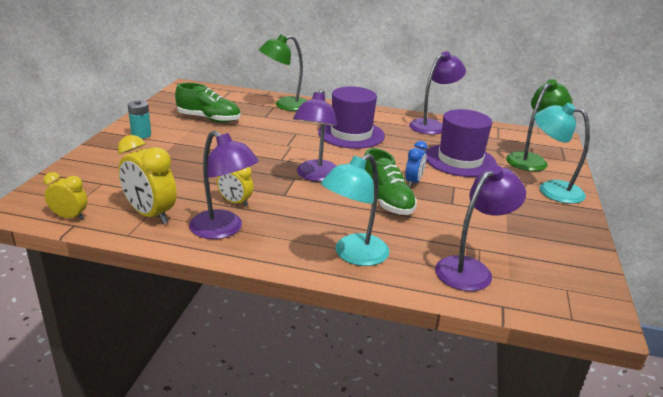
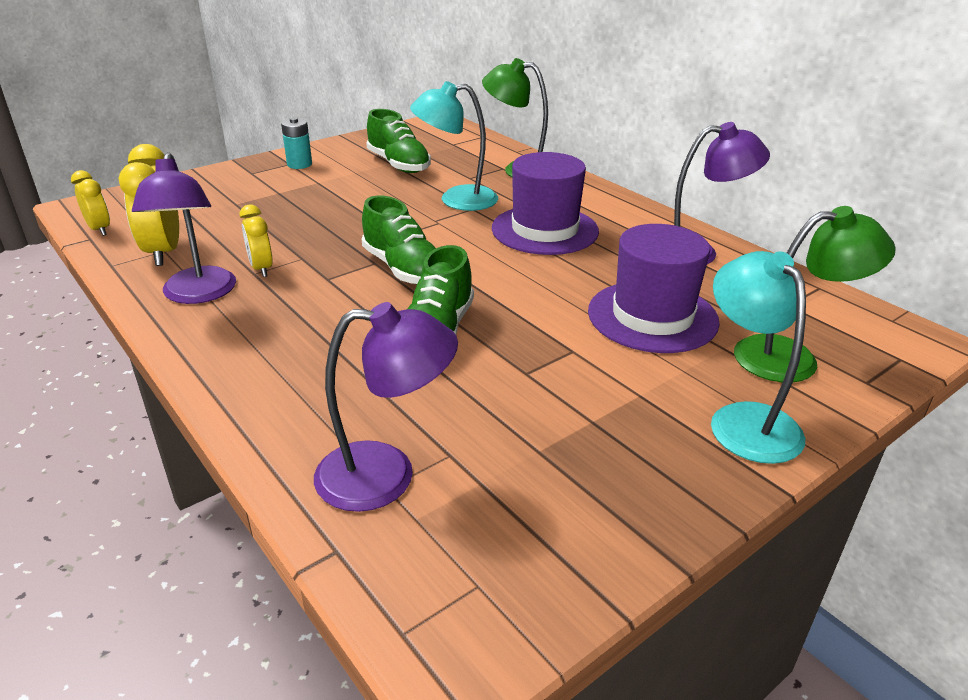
camera: 40 degrees right, 5 degrees up
(315, 176) = (403, 269): purple lamp -> green shoe
(353, 255) = (274, 384): turquoise lamp -> turquoise lamp (456, 199)
(413, 182) = (521, 322): blue clock -> none

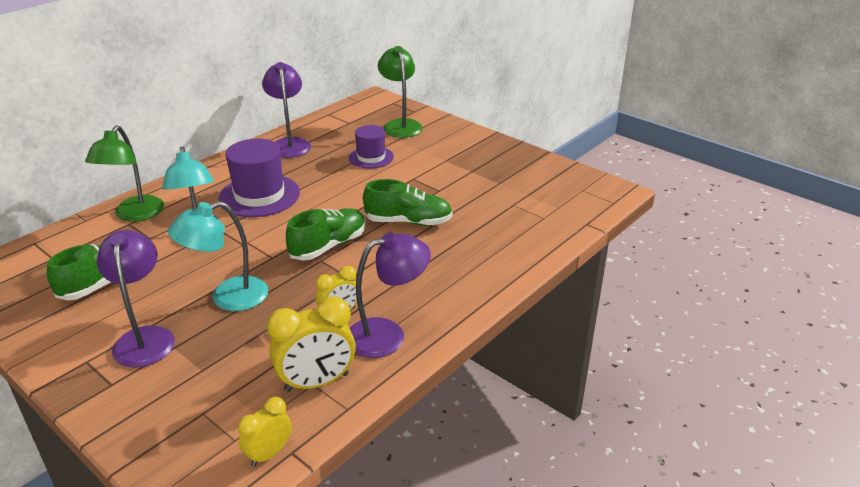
camera: 100 degrees left, 0 degrees up
(299, 164) = (91, 352): turquoise battery -> none
(386, 476) = (536, 219): purple lamp -> purple lamp (145, 338)
(652, 316) = (371, 157): purple hat -> purple hat, size x0.61
(745, 420) = (454, 137): turquoise lamp -> turquoise lamp (228, 297)

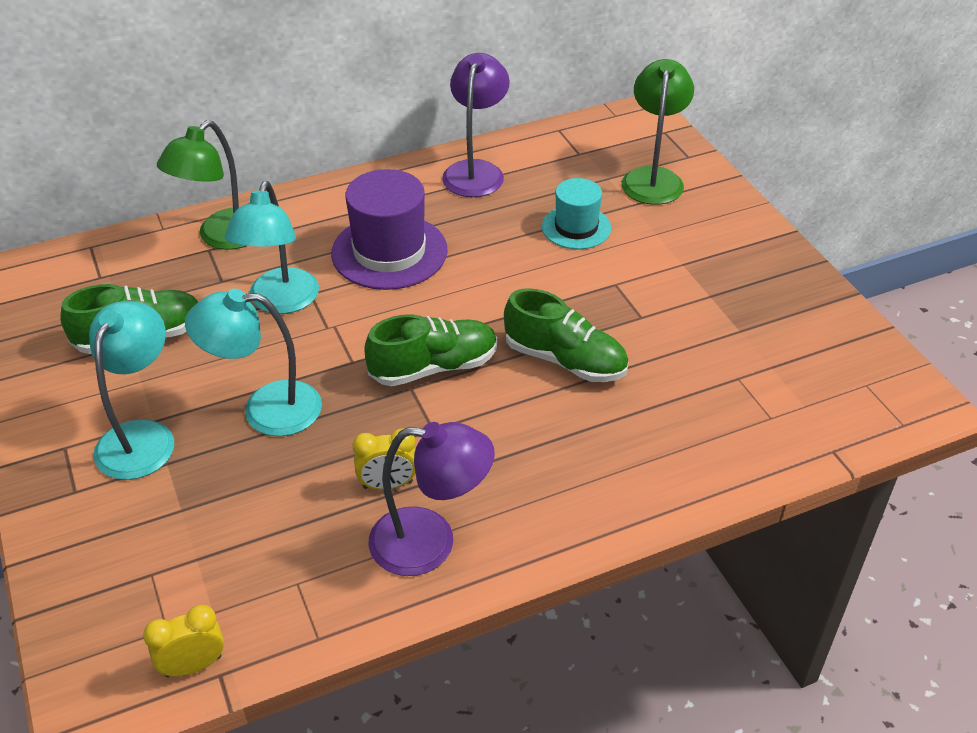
camera: 25 degrees right, 10 degrees up
(145, 338) = (142, 436): purple lamp -> turquoise lamp
(316, 382) = (302, 583): yellow clock -> none
(371, 157) = (576, 227): purple hat -> turquoise hat

